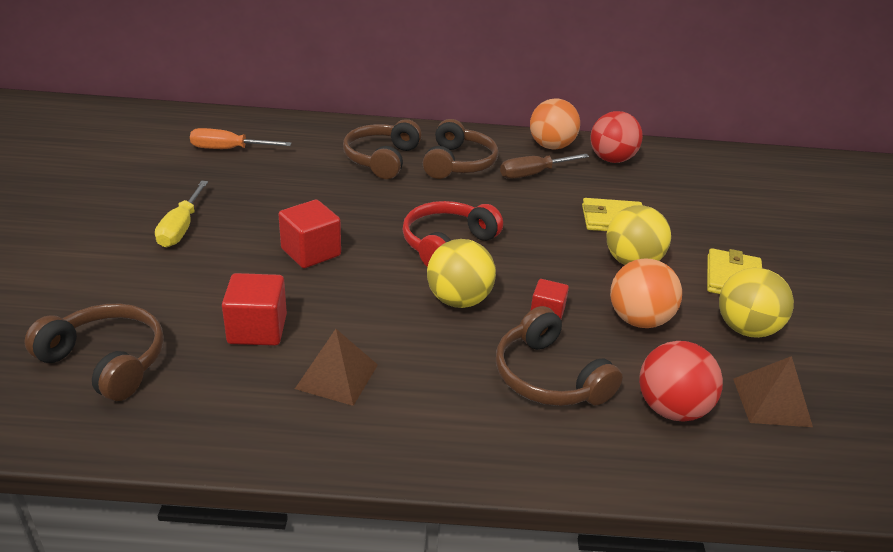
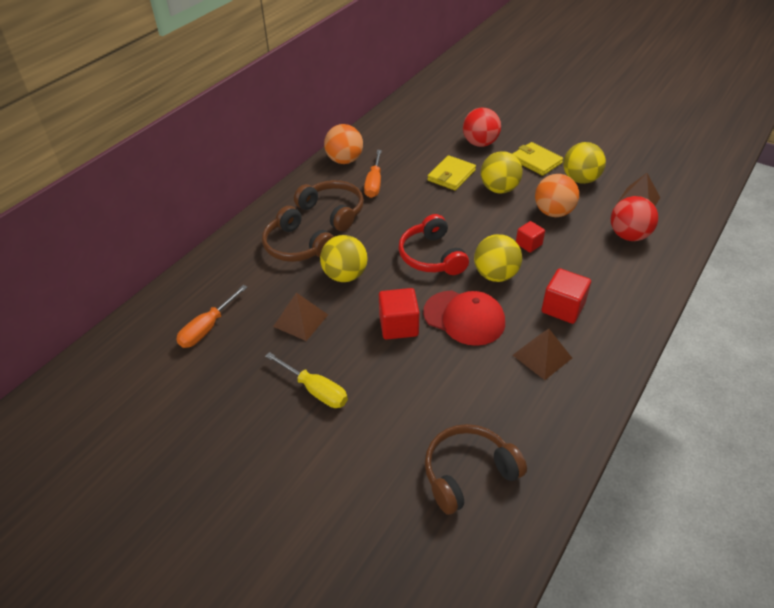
camera: 55 degrees left, 10 degrees up
(257, 329) = (474, 381): red cube -> red cube (563, 308)
(274, 192) = (300, 320): none -> brown pyramid
(360, 295) = (464, 318): none -> red cap
(363, 198) = (345, 275): none -> yellow ball
(533, 174) = (374, 183): brown screwdriver -> orange screwdriver
(549, 377) = (584, 268): brown headphones -> none
(611, 159) = (382, 143): red ball -> red ball (480, 143)

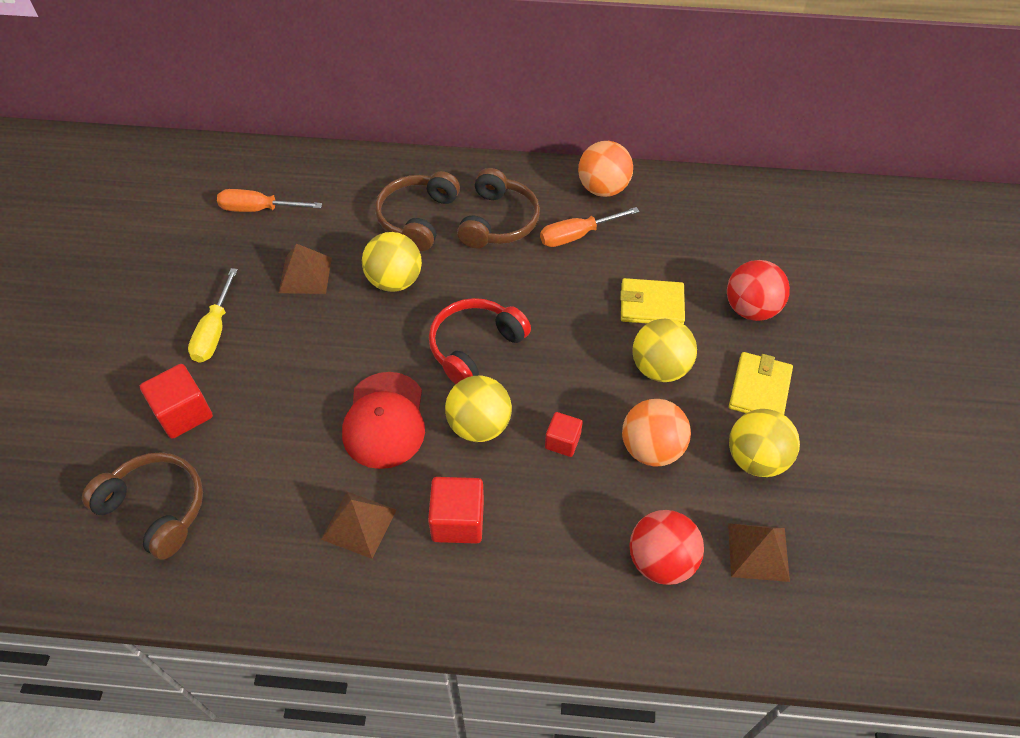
camera: 60 degrees right, 10 degrees up
(398, 326) = (340, 362): red cube -> red cube (183, 413)

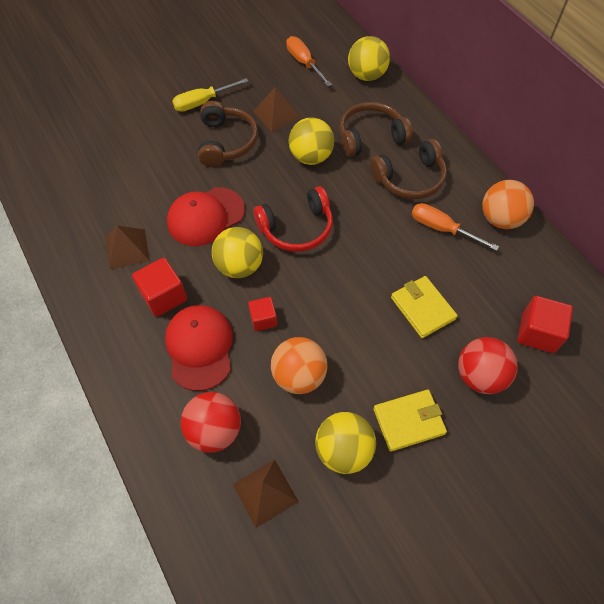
camera: 55 degrees right, 5 degrees up
(156, 508) = (75, 154): brown headphones -> brown headphones (226, 142)
(183, 413) = (140, 126): red cube -> red cube (537, 333)
(475, 347) = (296, 228): red headphones -> red headphones turned 150 degrees clockwise
(552, 520) = (199, 347): none -> red cap
(659, 368) = (371, 344): yellow ball -> yellow ball (366, 75)

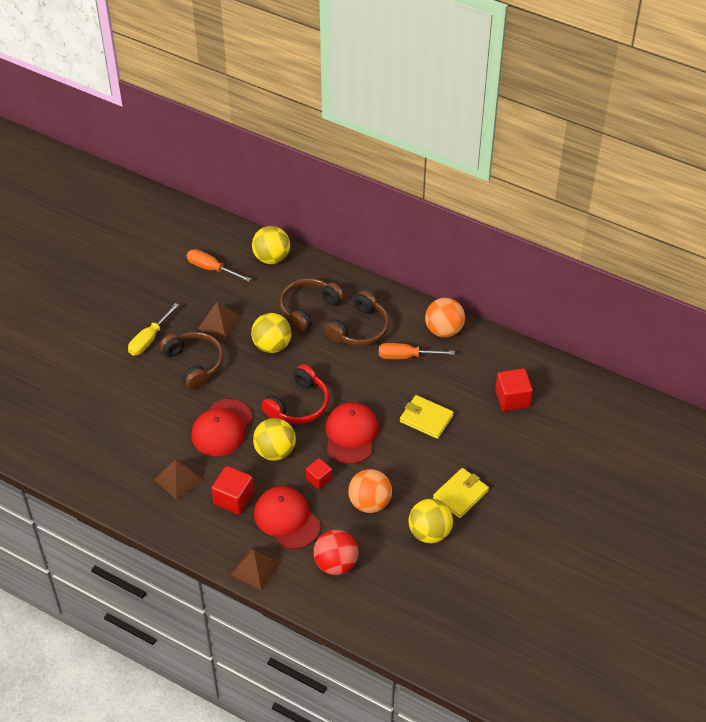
camera: 30 degrees left, 10 degrees down
(265, 493) = (395, 582): brown pyramid -> brown pyramid (255, 568)
(329, 286) = (351, 434): none -> red cap
(480, 376) = (490, 444): red ball -> none

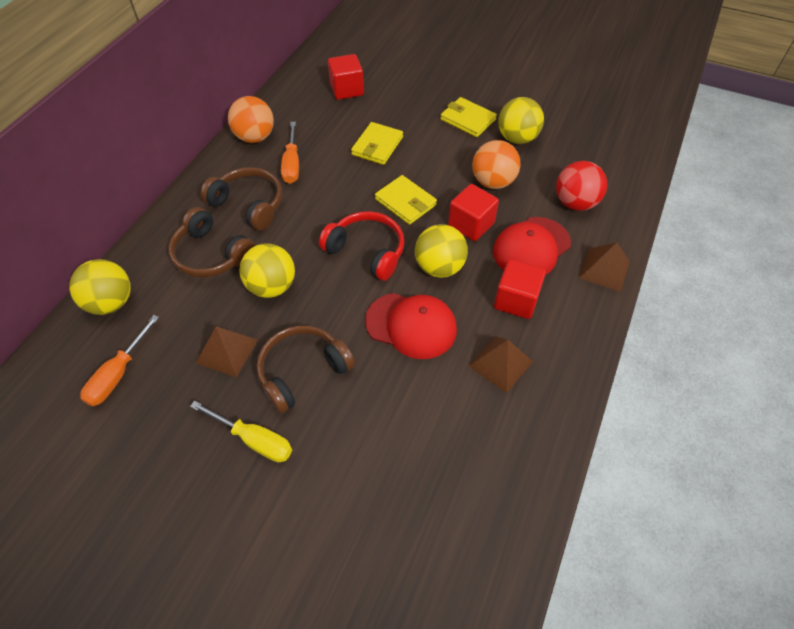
camera: 95 degrees left, 5 degrees up
(319, 479) = (471, 224): red cube -> red cube, size x1.59
(351, 434) = (405, 202): red cap -> yellow wallet

